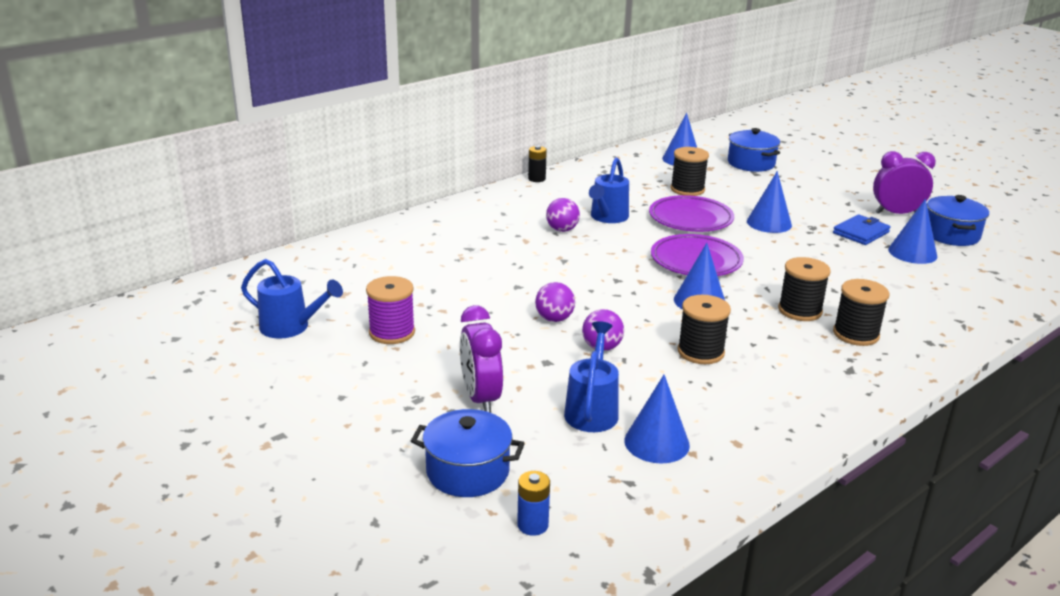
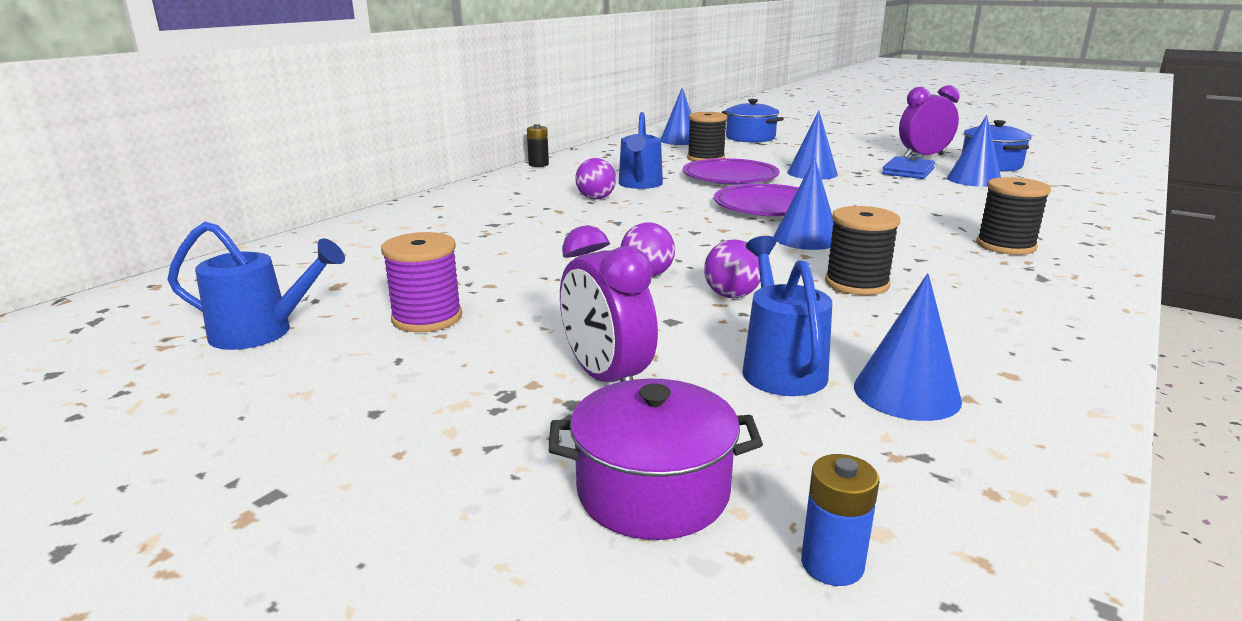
camera: 15 degrees left, 5 degrees down
(468, 471) = (653, 491): blue pot -> purple pot
(800, 310) = (923, 233): black spool -> none

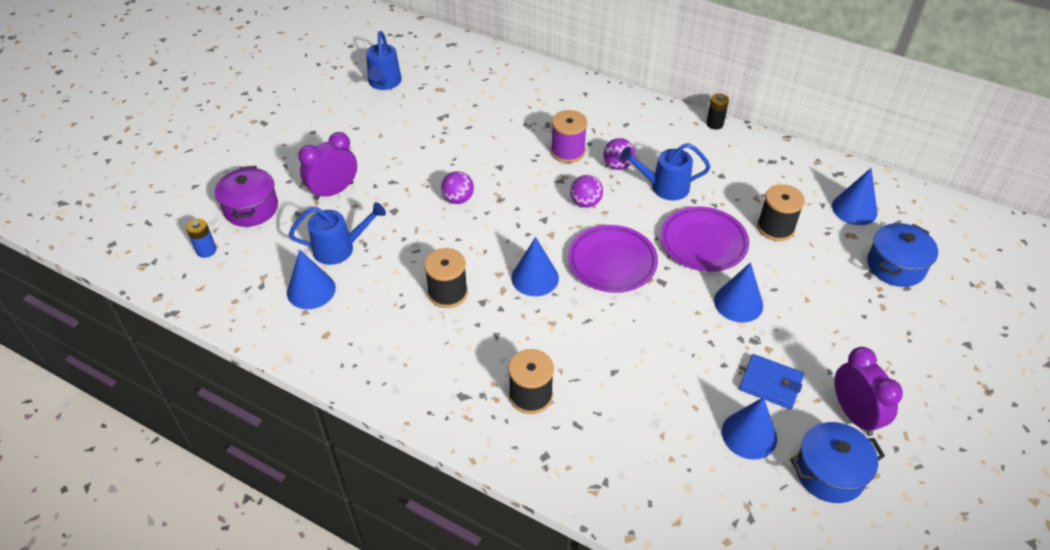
camera: 85 degrees right, 25 degrees up
(427, 318) = (399, 127): purple spool -> purple spool (568, 151)
(731, 295) = (427, 234): purple ball -> purple ball (585, 202)

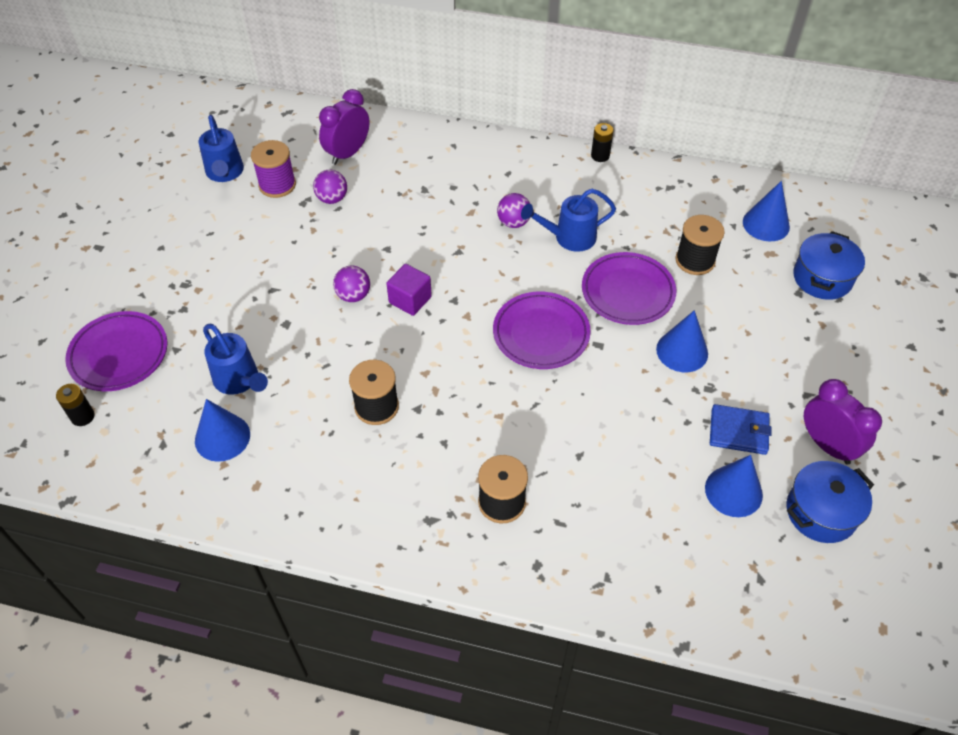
camera: 15 degrees left, 5 degrees up
(206, 250) = (83, 416): blue battery -> black battery
(251, 208) = (119, 355): purple pot -> purple plate
(334, 191) = (209, 314): purple clock -> purple clock (348, 153)
(340, 248) = (239, 381): blue watering can -> blue watering can turned 75 degrees clockwise
(505, 212) = (410, 300): none -> purple cube
(535, 278) = (465, 369): blue cone -> none
(568, 151) = (456, 217): purple spool -> purple spool (277, 185)
(585, 202) = (492, 272): purple ball -> purple ball (332, 199)

